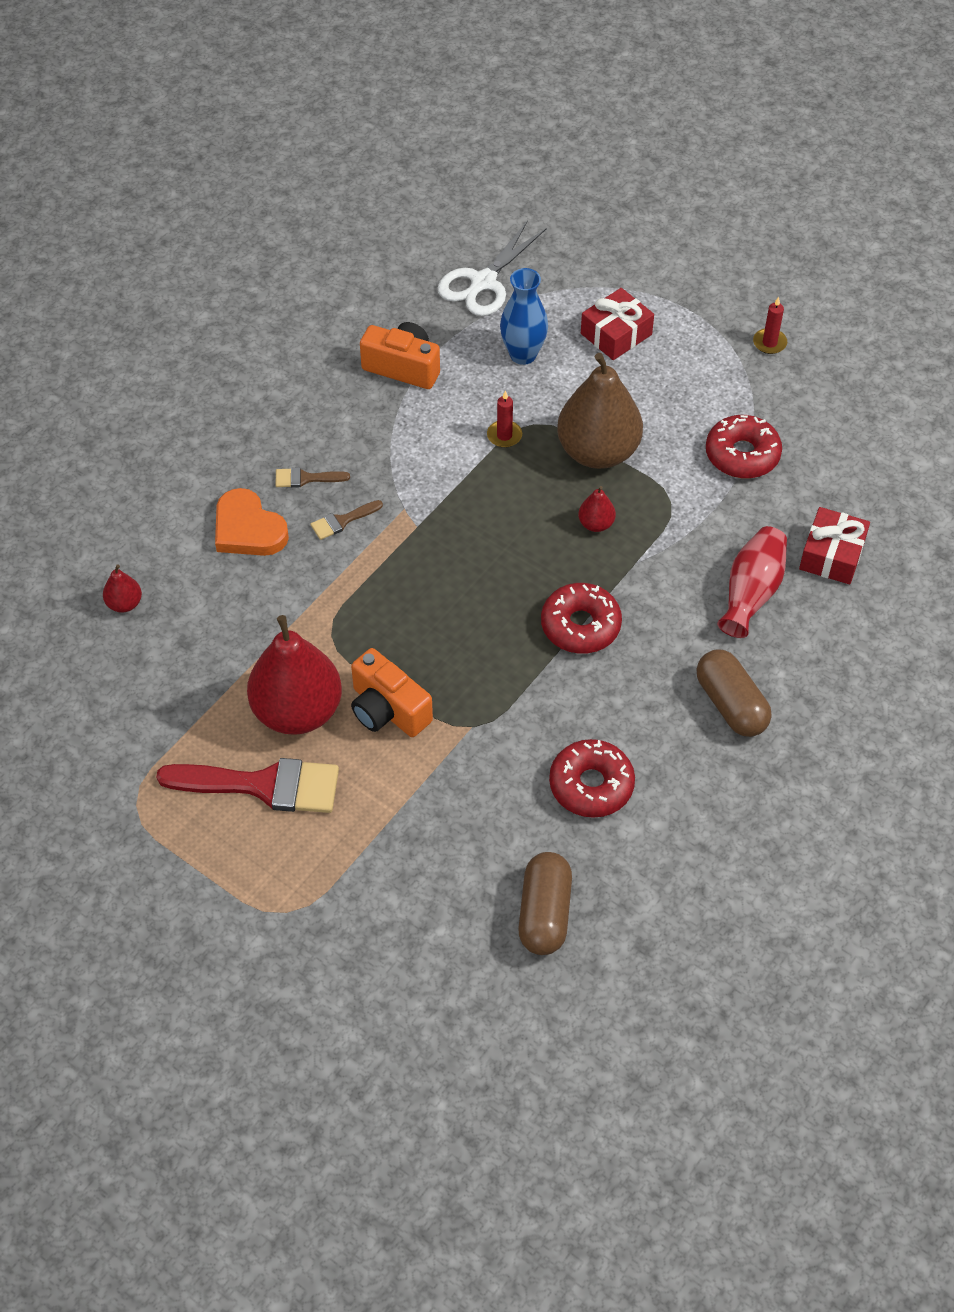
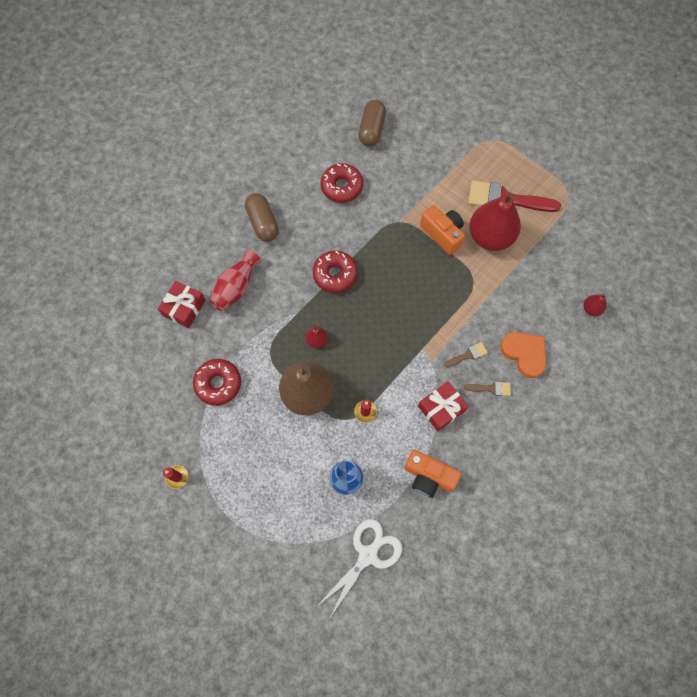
camera: 175 degrees left, 15 degrees up
(616, 334) = (280, 494): red gift -> red gift (441, 408)

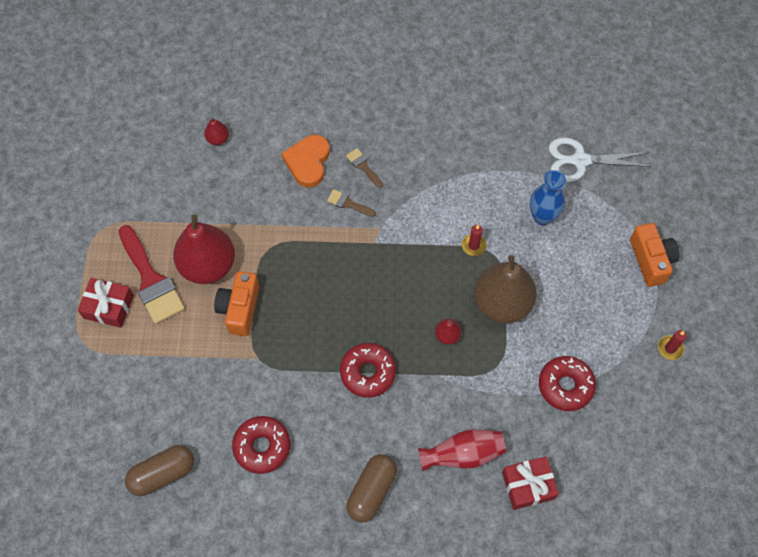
camera: 130 degrees left, 5 degrees down
(428, 476) = (480, 161): orange camera -> orange camera (651, 260)
(441, 408) = (415, 191): red gift -> red gift (108, 307)

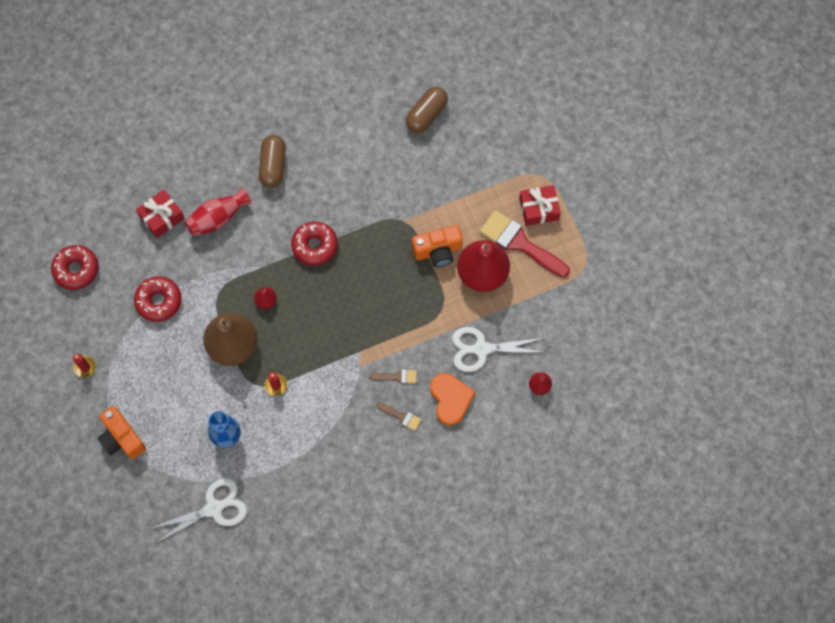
camera: 155 degrees right, 5 degrees up
(240, 309) = (438, 251): orange camera -> orange camera turned 90 degrees clockwise
(253, 194) = (481, 349): none -> white scissors
(262, 446) = (366, 162): red donut -> red donut (76, 270)

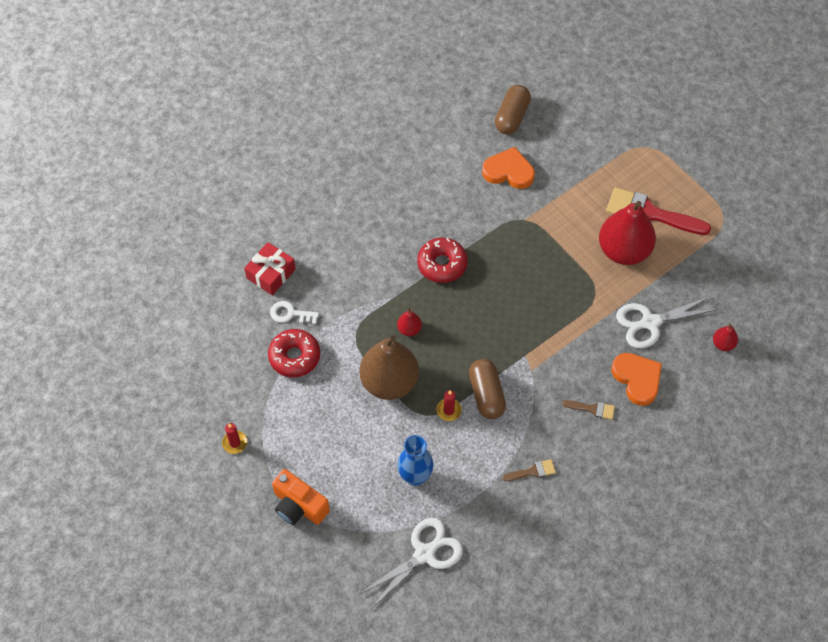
camera: 15 degrees left, 10 degrees down
(76, 270) = (194, 346): red donut -> none
(167, 260) = (290, 314): none -> white key
(218, 218) = (331, 261): red vase -> none
(273, 166) = (372, 198): brown capsule -> brown capsule (486, 395)
(397, 376) = (573, 370): brown brush -> brown brush (533, 471)
(405, 169) = (508, 171): none -> orange heart
(438, 251) = (570, 240): orange camera -> none
(539, 209) = (656, 177): red gift -> none

